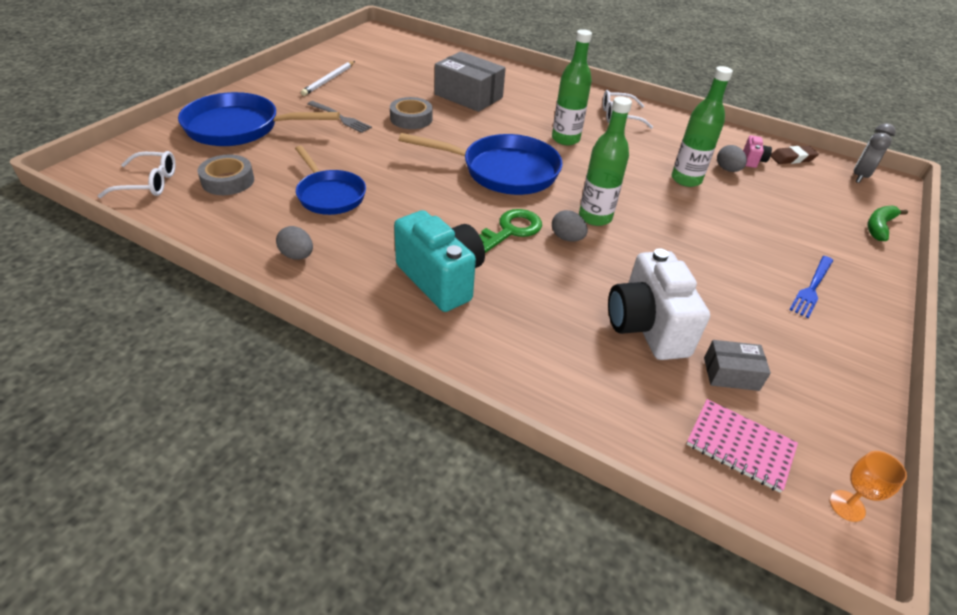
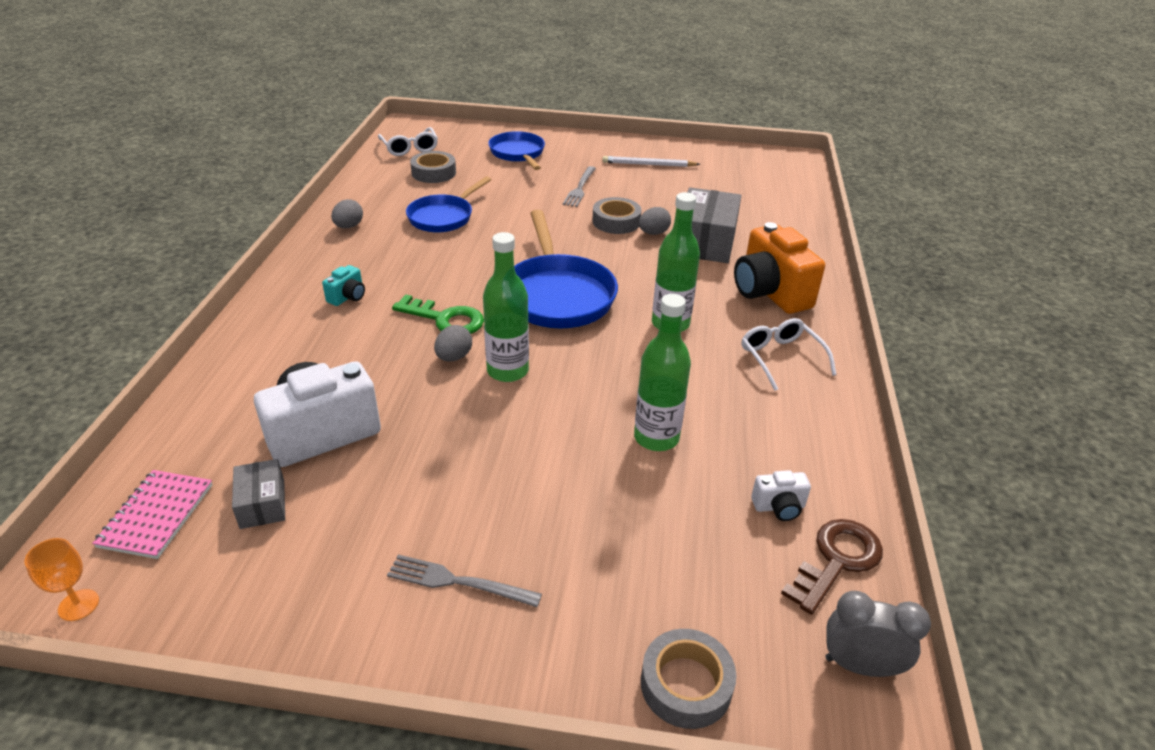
camera: 70 degrees right, 5 degrees down
(239, 128) = (518, 153): blue pan -> blue pan, size x0.65
(441, 279) = (348, 297): turquoise camera -> turquoise camera, size x0.45
(547, 96) = (770, 293): none -> orange camera
(727, 169) = (723, 479): grey egg -> grey egg (653, 233)
(752, 160) = (779, 507): pink camera -> white camera
(792, 158) = (837, 560): brown eraser -> brown key
(812, 288) = (458, 582): blue fork -> grey fork
(879, 227) = (686, 684): green banana -> grey tape

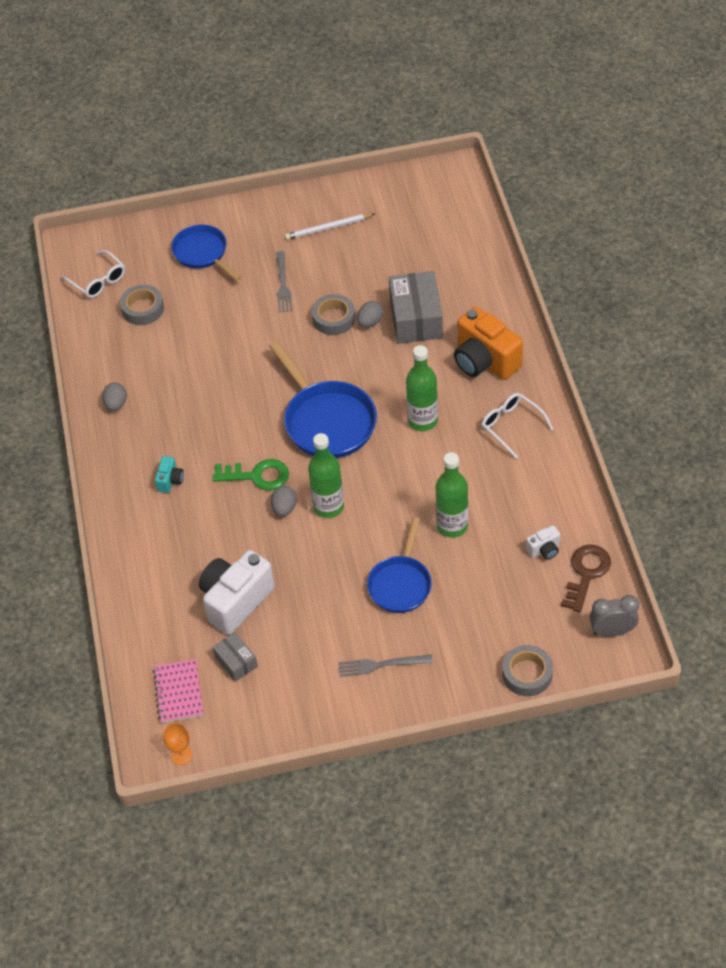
camera: 15 degrees left, 15 degrees up
(443, 217) = (187, 364): blue pan -> blue pan (400, 584)

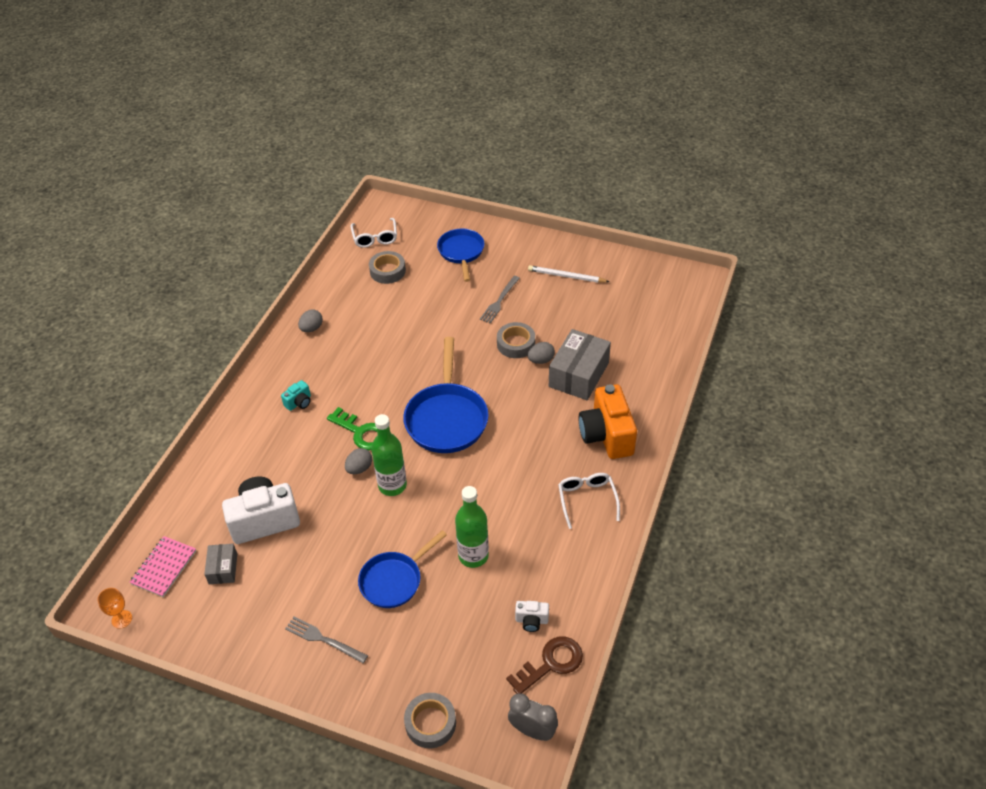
camera: 30 degrees right, 5 degrees down
(422, 421) = (519, 457): green bottle -> none

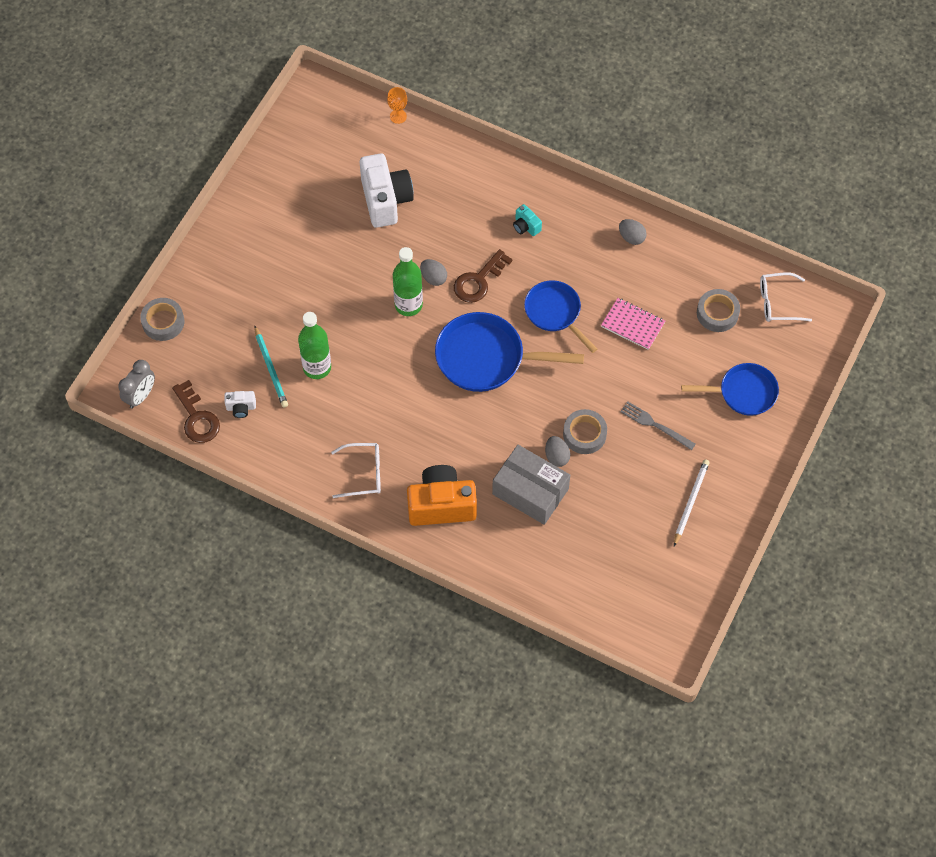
camera: 95 degrees right, 15 degrees up
(122, 619) = (302, 101): orange goblet -> orange goblet (398, 116)
(164, 567) = (348, 127): pink notebook -> pink notebook (632, 325)
(223, 568) = (339, 170): grey box -> none
(323, 639) = (254, 247): grey fork -> none
(361, 432) = (478, 281): green key -> brown key
(394, 580) = (302, 302): blue pan -> blue pan (555, 312)
(480, 599) = (271, 368): none -> turquoise pencil
(531, 620) = (241, 408): white camera -> white camera turned 105 degrees counterclockwise

